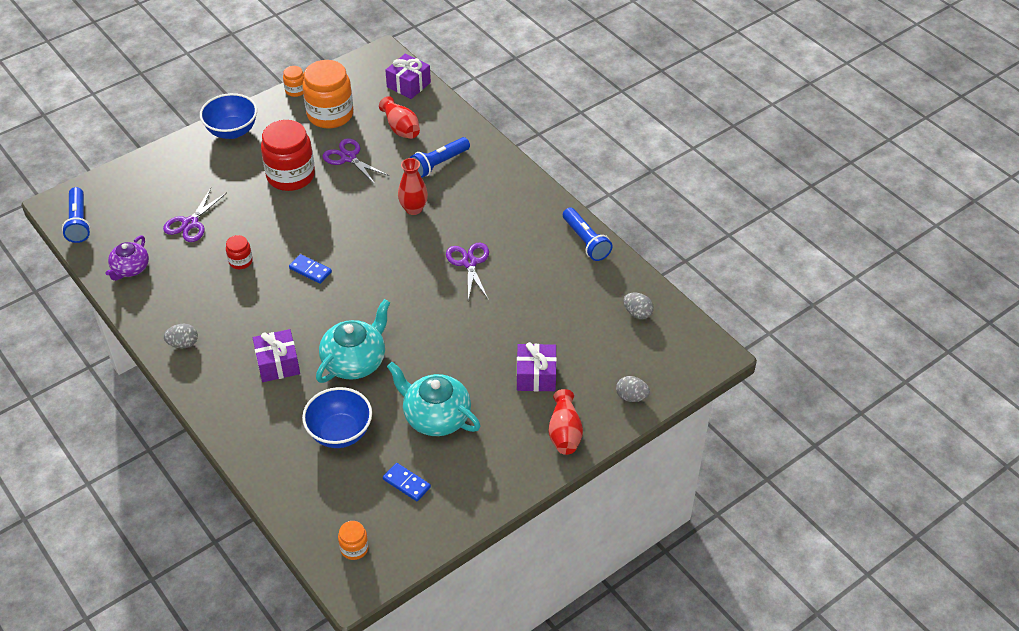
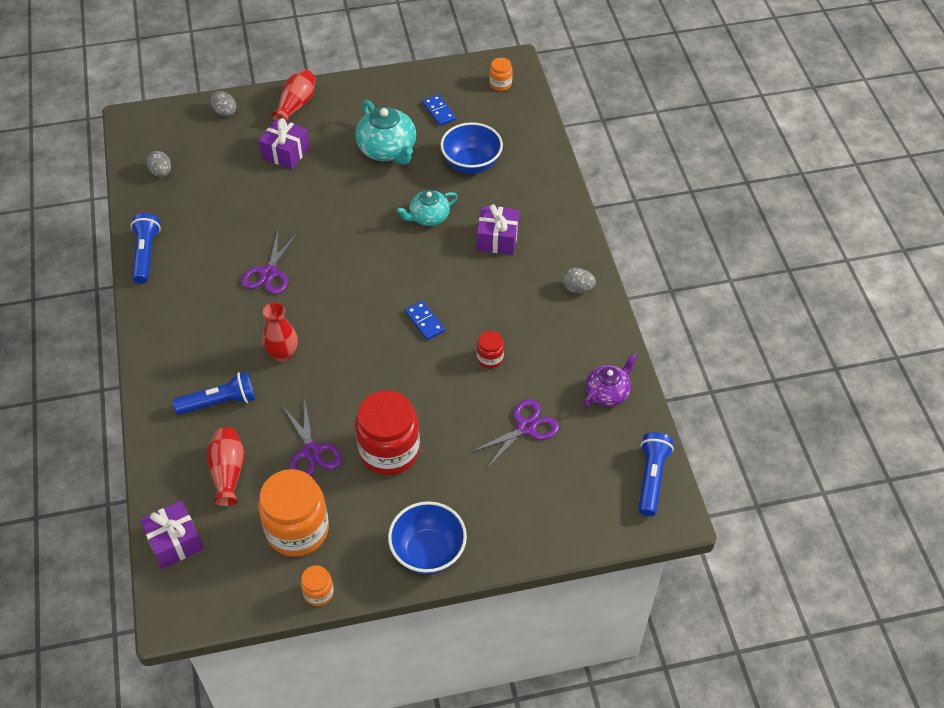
camera: 155 degrees left, 5 degrees up
(355, 361) = (428, 217): turquoise teapot -> turquoise teapot, size x0.64

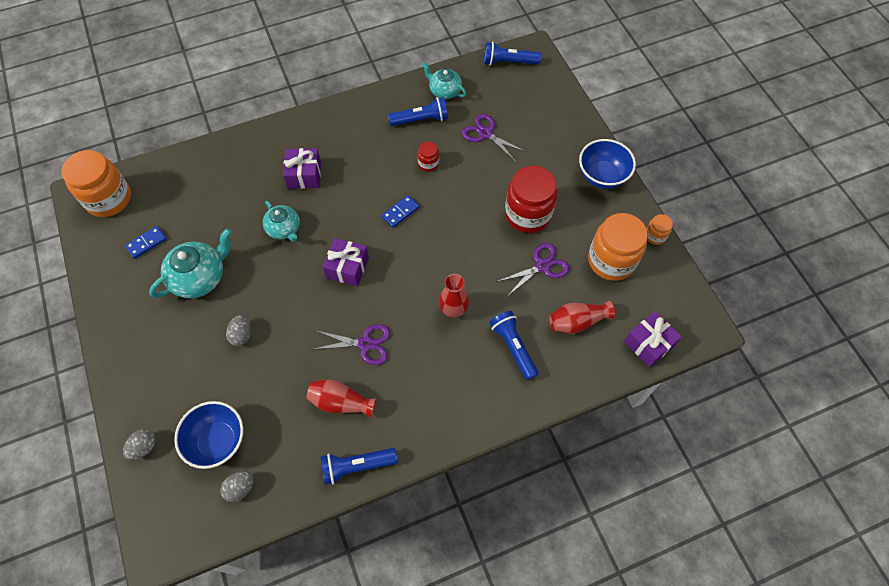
camera: 100 degrees left, 10 degrees up
(286, 152) = (206, 368): purple gift -> purple gift (347, 268)
(296, 105) = (135, 375): red vase -> red vase (341, 402)
(471, 164) = (216, 206): blue bowl -> blue bowl (218, 441)
(500, 84) = (109, 199): orange jar -> orange jar, size x2.15
(561, 360) = (421, 120): none -> blue flashlight
(577, 288) = (350, 117): grey egg -> grey egg (241, 335)
(607, 392) = (444, 91): purple teapot -> turquoise teapot

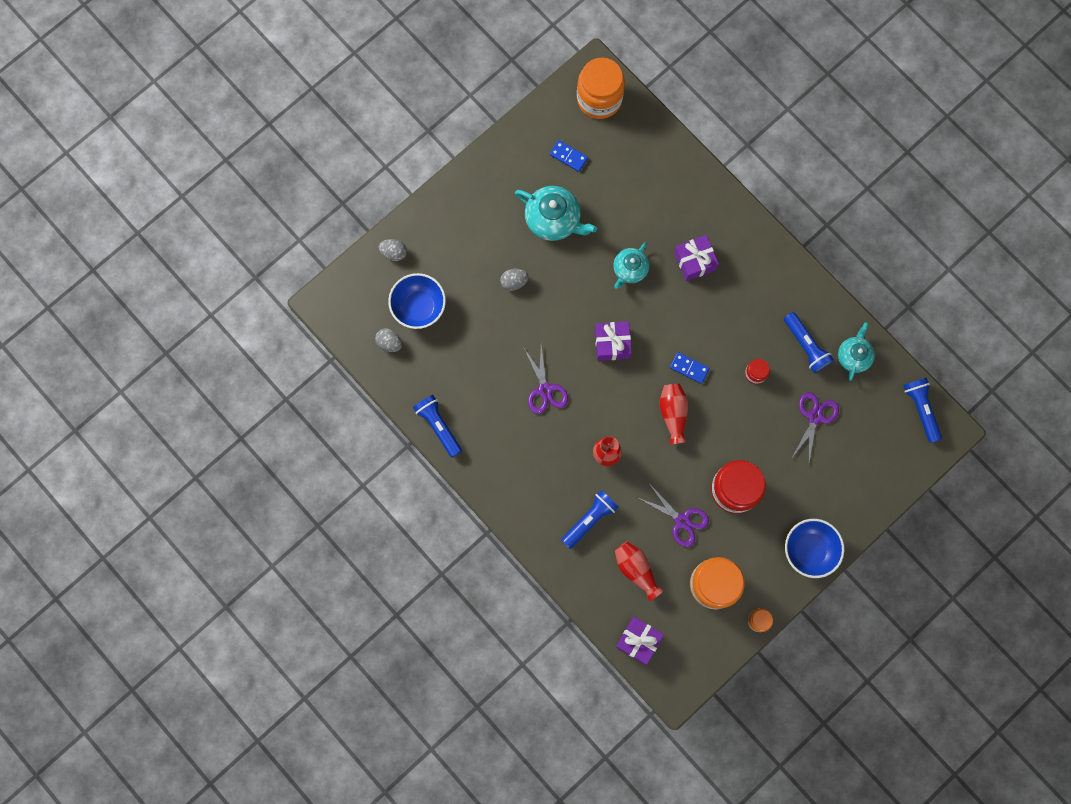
camera: 70 degrees right, 15 degrees up
(341, 402) = (486, 391): red vase -> red vase (673, 414)

